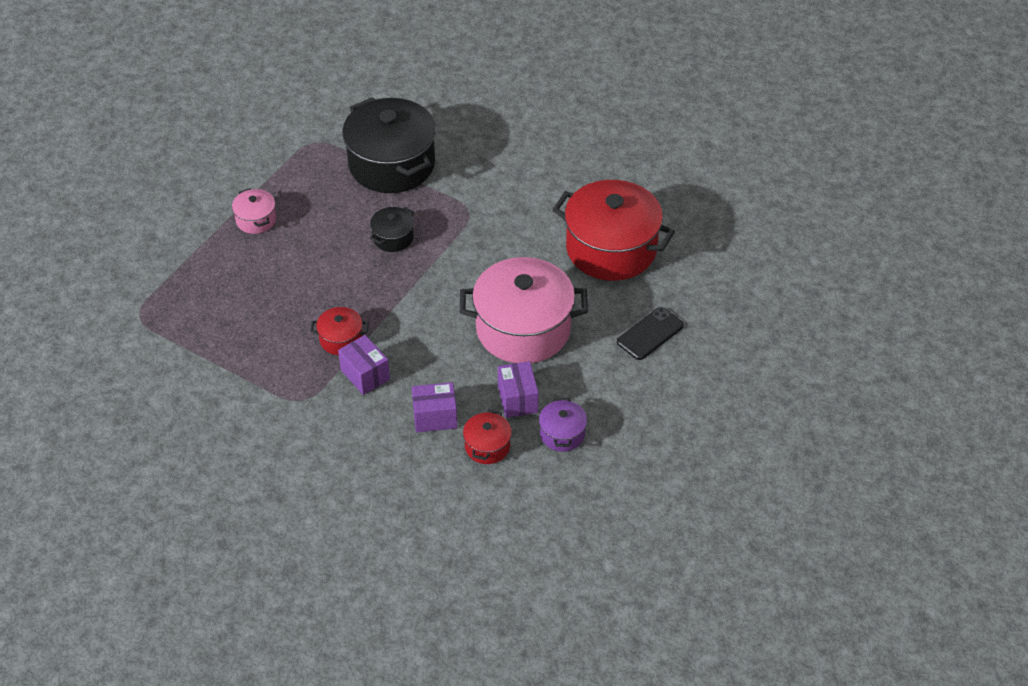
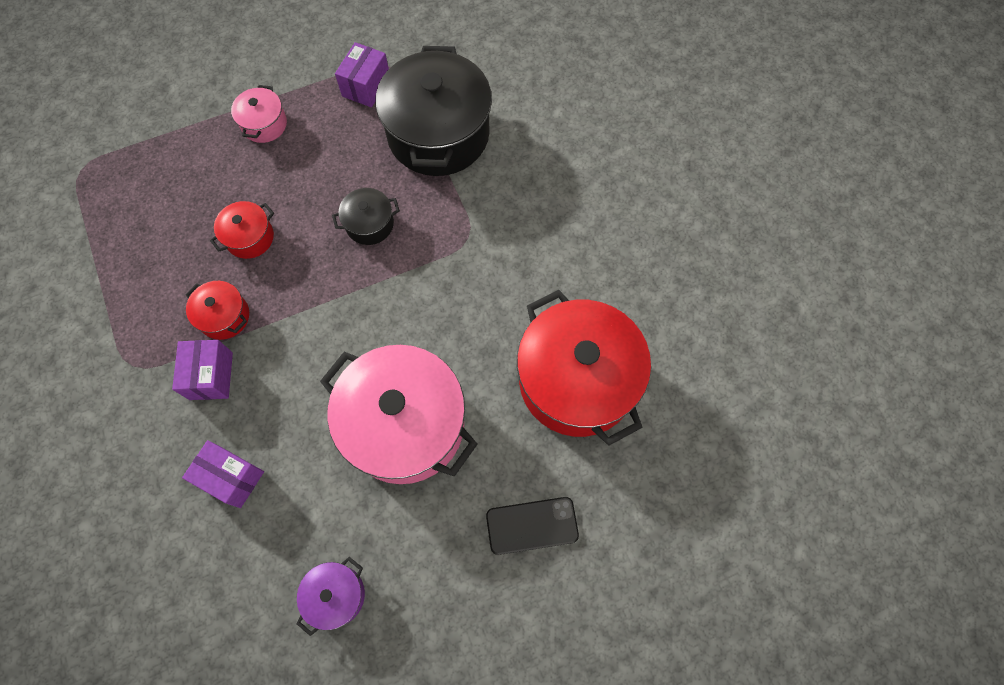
camera: 35 degrees right, 20 degrees up
(487, 446) = (250, 554): red pot -> red pot (250, 237)
(517, 399) = (328, 514): purple box -> purple box (366, 86)

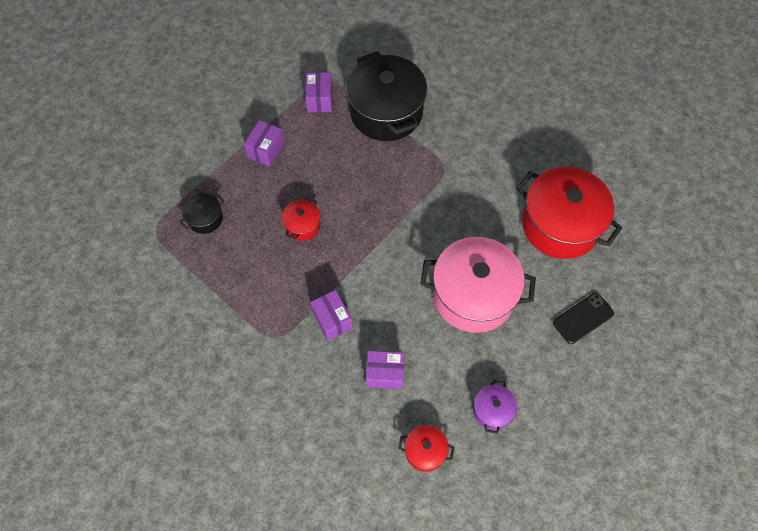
camera: 25 degrees left, 5 degrees down
(224, 316) = (317, 281): red pot -> red pot (425, 451)
(264, 124) = (266, 150): pink pot -> purple box
(369, 224) = (376, 185): black pot -> black pot (205, 218)

